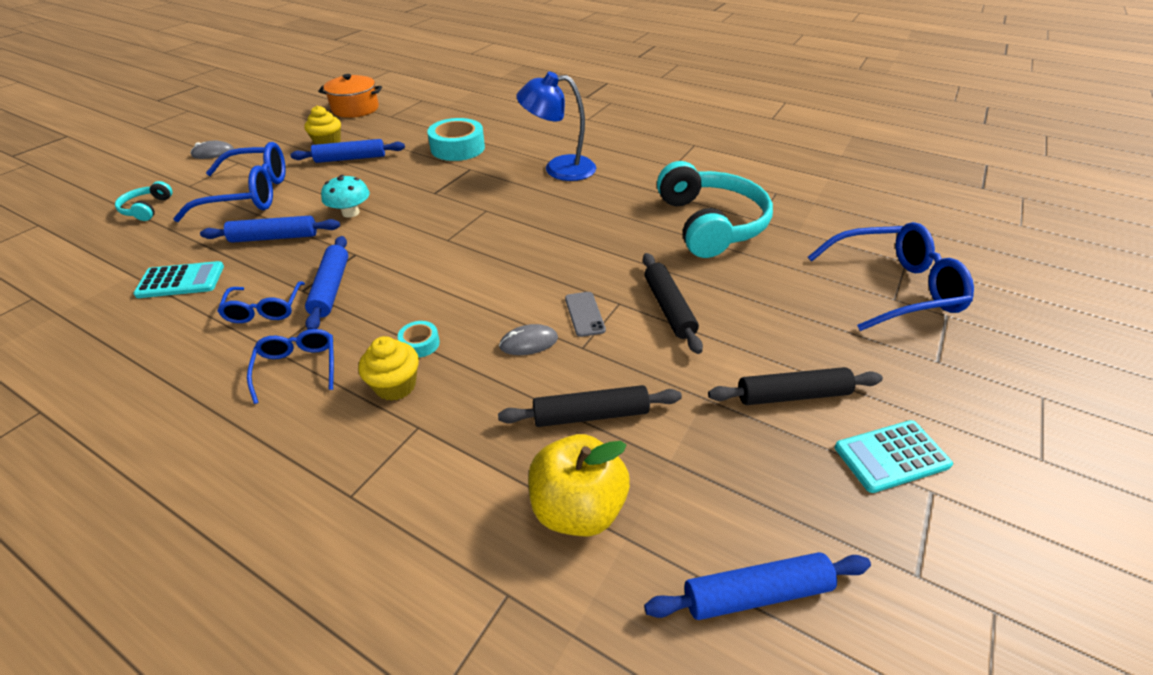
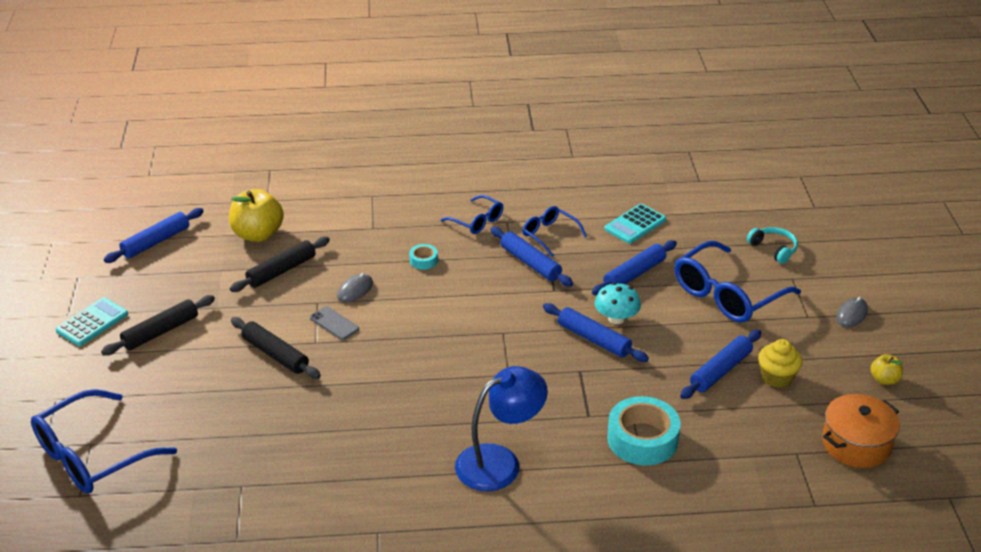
camera: 145 degrees right, 5 degrees down
(279, 122) = (884, 379): none -> yellow apple
(391, 206) = (594, 339): none -> blue rolling pin
(395, 385) = (409, 237): yellow cupcake -> none
(710, 224) = (286, 456): turquoise headphones -> none

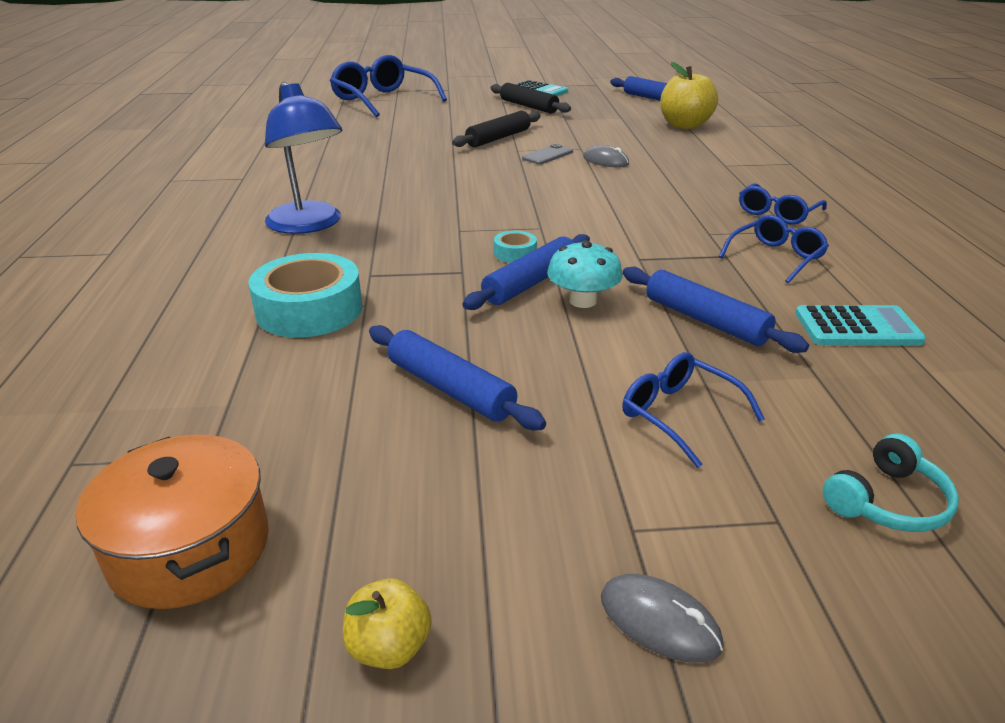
camera: 90 degrees right, 5 degrees down
(281, 271) = (628, 135): black rolling pin -> none
(423, 260) = (673, 188): turquoise tape -> turquoise tape (515, 253)
(530, 263) = (697, 244): blue rolling pin -> none
(635, 224) = (857, 327): turquoise calculator -> turquoise calculator turned 135 degrees clockwise
(726, 295) = (678, 414): blue glasses -> blue glasses, size x0.54
(777, 377) = (423, 455): yellow cupcake -> none

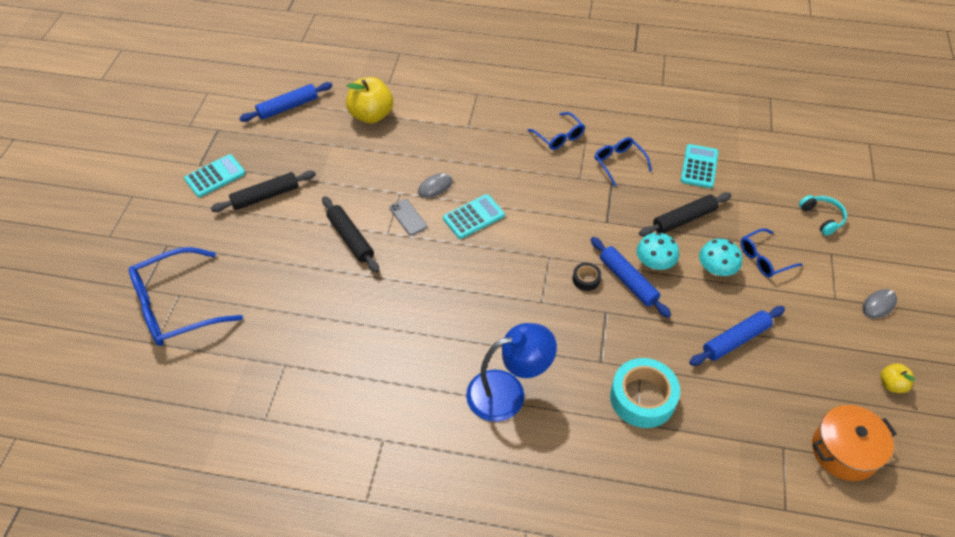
camera: 75 degrees left, 20 degrees up
(515, 253) = (586, 279): turquoise tape -> black tape
(575, 182) = (473, 217): none -> turquoise calculator
(610, 359) = (716, 269): none -> turquoise mushroom
(705, 320) = (684, 219): blue rolling pin -> black rolling pin

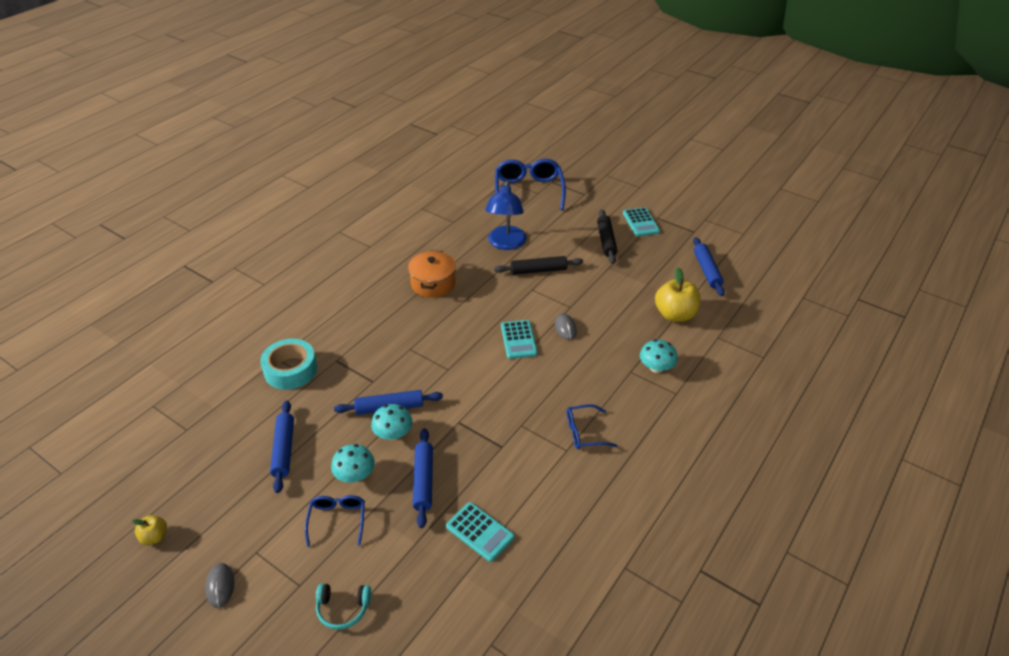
camera: 115 degrees right, 10 degrees down
(408, 217) = (541, 304): grey phone -> none
(453, 112) = (656, 367): none -> turquoise mushroom
(508, 392) = (354, 306): blue lamp -> blue lamp (506, 244)
(586, 279) = (410, 382): black tape -> none
(618, 163) = (524, 464): blue glasses -> none
(684, 219) = (423, 481): black rolling pin -> blue rolling pin
(844, 451) = (148, 465): orange pot -> orange pot (433, 283)

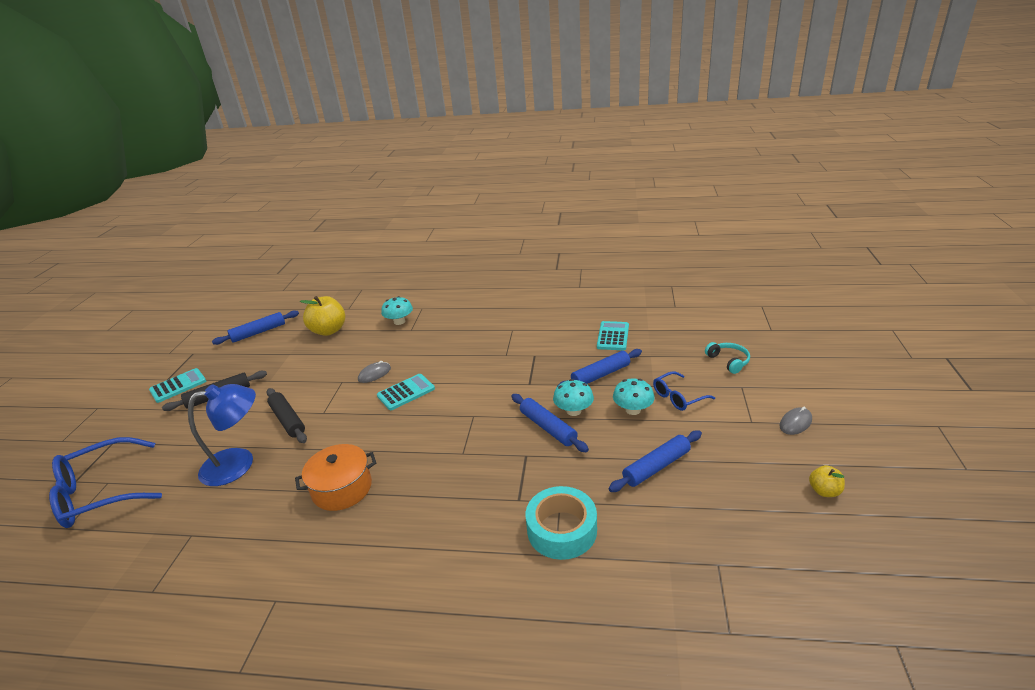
camera: 115 degrees left, 10 degrees down
(584, 432) = (489, 328): blue glasses -> none

